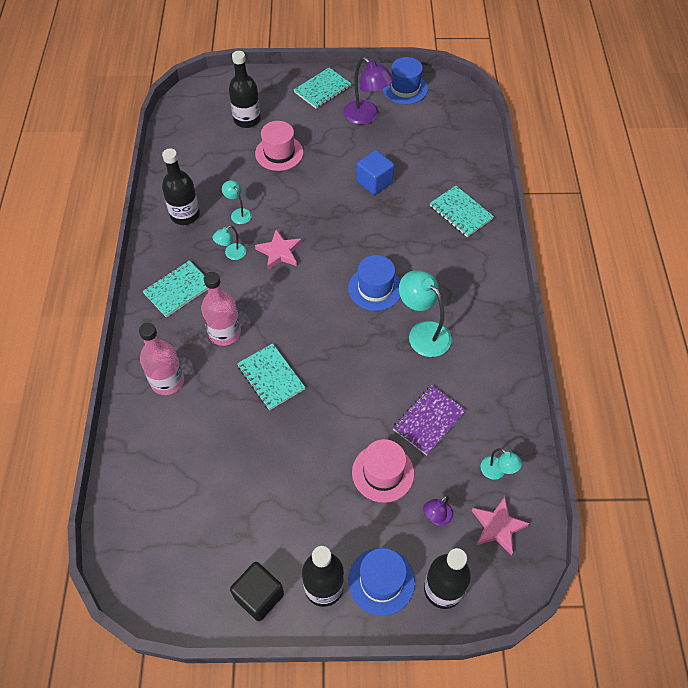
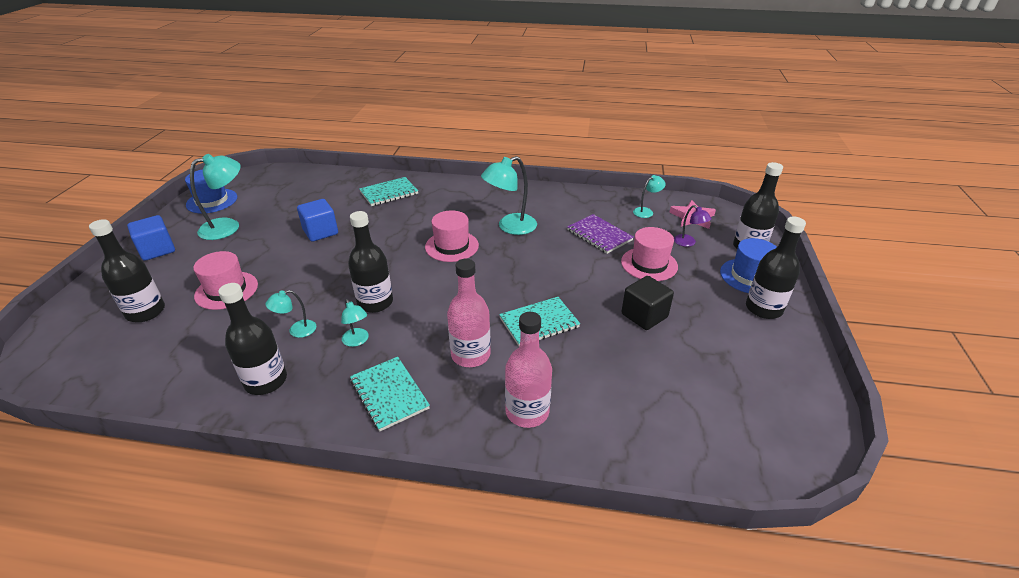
camera: 80 degrees left, 20 degrees down
(259, 596) = (784, 351): black cube -> black cube (644, 316)
(279, 252) = (375, 302): pink star -> black bottle
(322, 89) = (157, 250): turquoise notebook -> blue cube
(366, 117) = (228, 227): purple lamp -> turquoise lamp
(375, 288) = (452, 246): blue hat -> pink hat

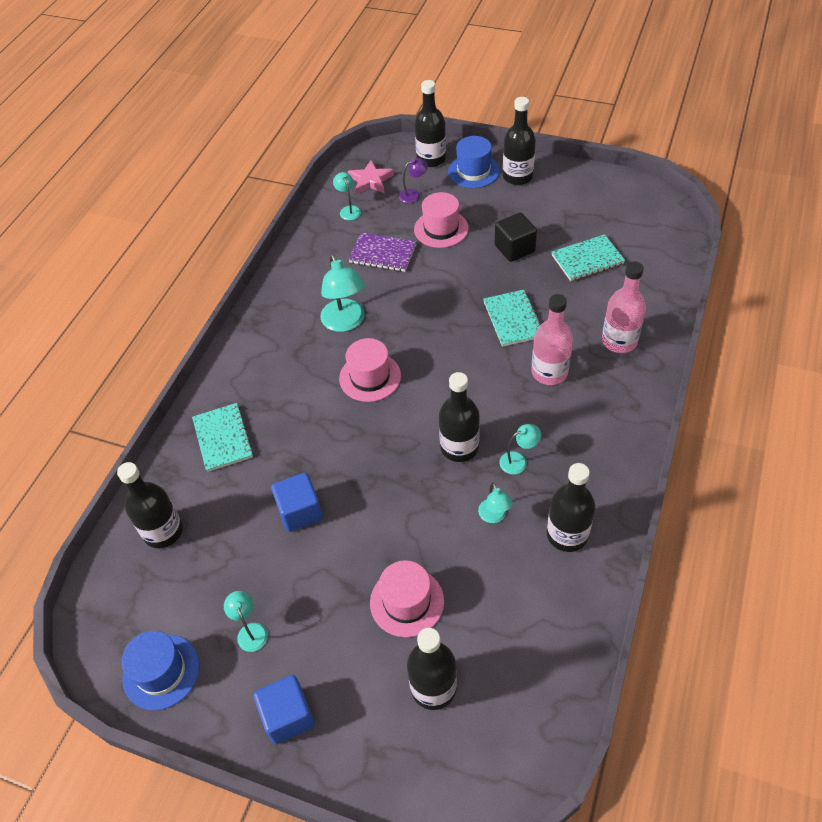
camera: 75 degrees left, 15 degrees up
(228, 227) = (250, 631): turquoise lamp -> turquoise lamp, size x0.53
(314, 185) = (163, 531): none -> black bottle
(389, 394) = (593, 433): turquoise notebook -> turquoise notebook (587, 259)
(599, 235) = (383, 254): purple notebook -> purple notebook turned 45 degrees clockwise

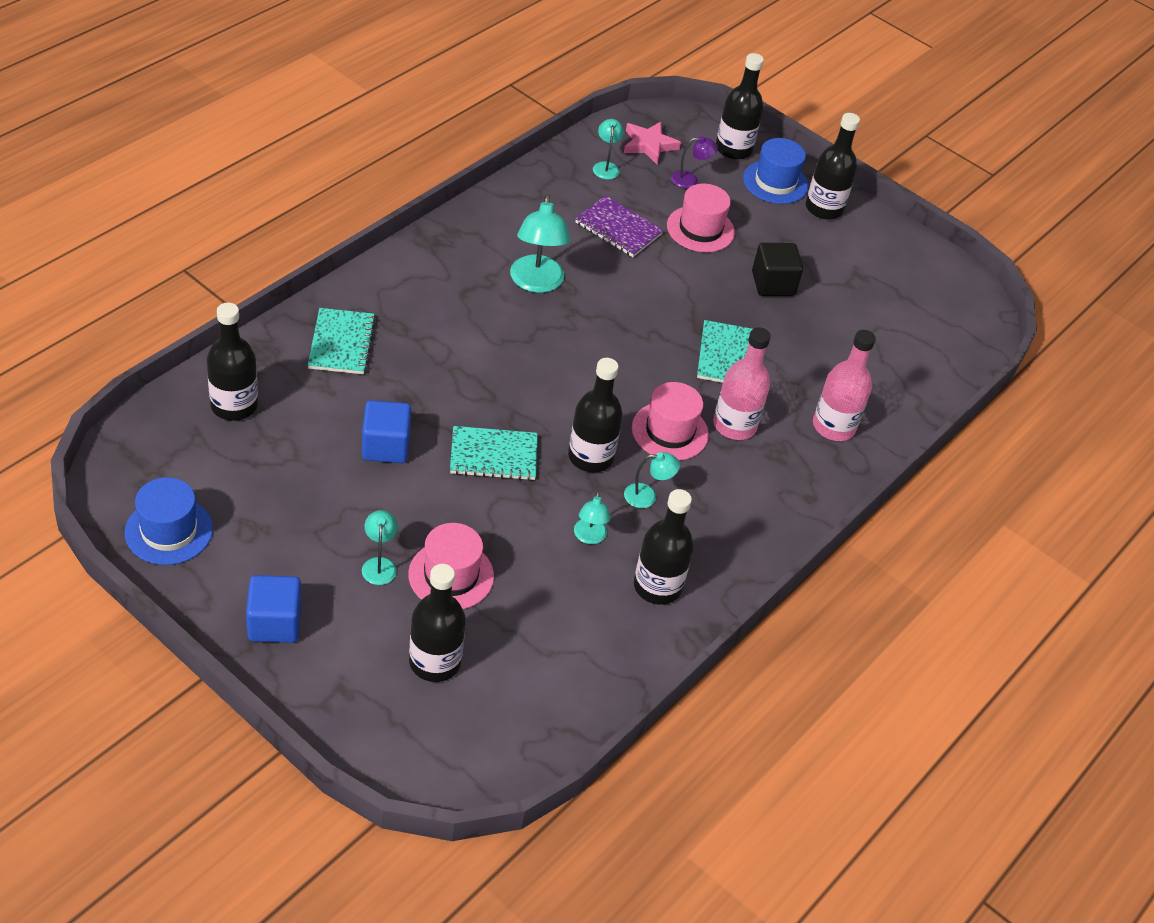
camera: 10 degrees right, 5 degrees down
(250, 631) = (276, 533): turquoise lamp -> turquoise lamp (379, 564)
(370, 377) = (532, 348): pink hat -> pink hat (670, 431)
(587, 259) = (850, 329): turquoise notebook -> turquoise notebook (493, 455)

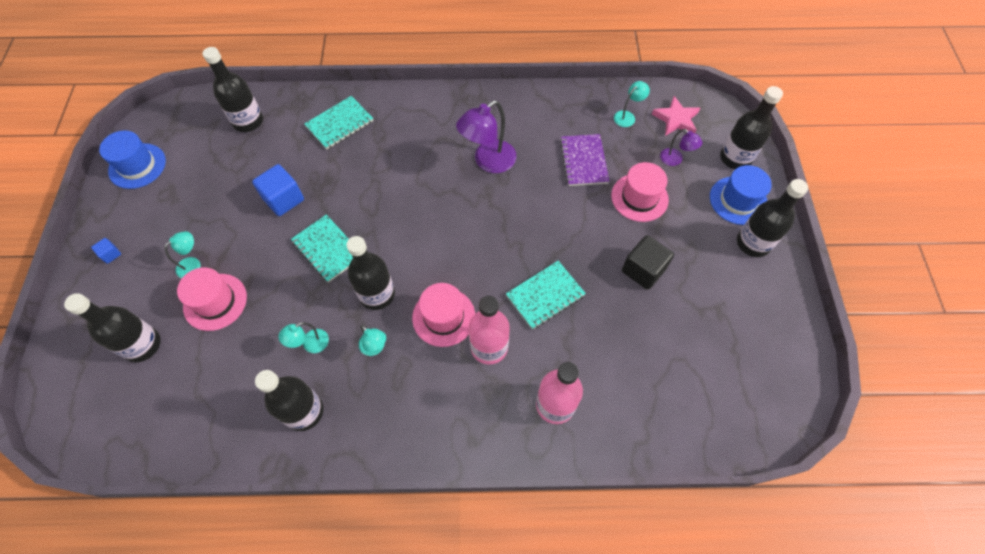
camera: 55 degrees right, 15 degrees up
(274, 623) = (111, 254): blue cube -> blue cube, size x0.49
(536, 283) = (488, 162): turquoise lamp -> purple lamp

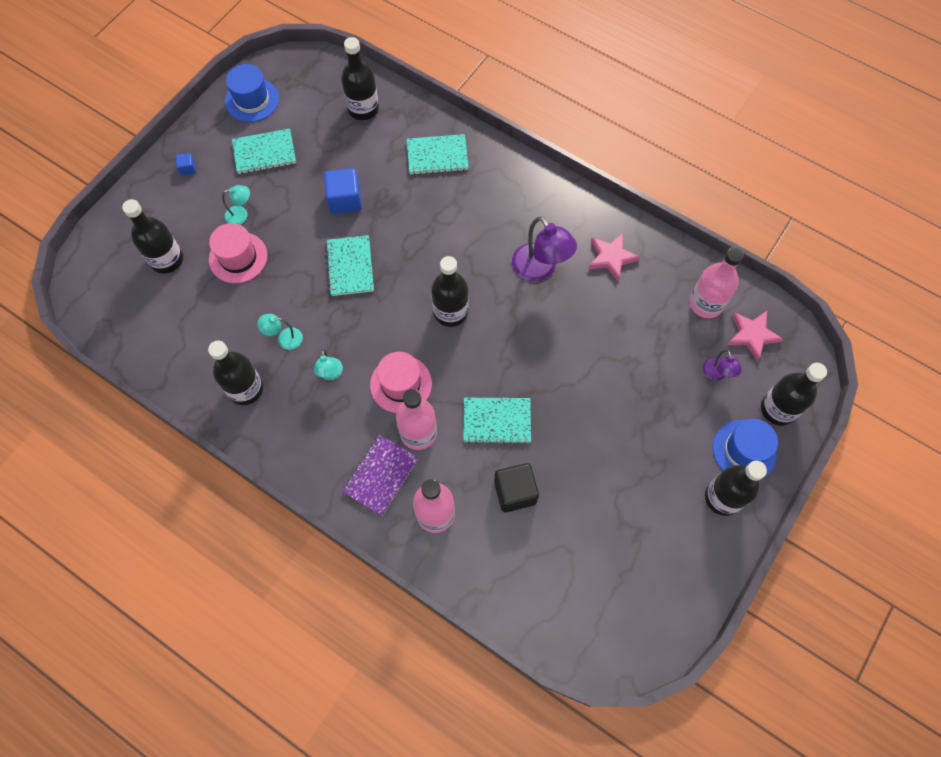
camera: 35 degrees right, 5 degrees up
(180, 201) = (264, 153): none -> turquoise notebook
(377, 294) = (362, 330): black bottle -> black bottle (450, 312)
(488, 162) = (540, 270): purple lamp -> purple lamp turned 120 degrees counterclockwise
(535, 123) = (611, 258): none -> pink star
(583, 161) = (627, 322): purple notebook -> purple notebook (380, 475)
(627, 116) = (706, 303): turquoise lamp -> pink bottle
(639, 197) = (651, 388): pink hat -> none
(643, 270) = (599, 455): black cube -> black cube (515, 492)

